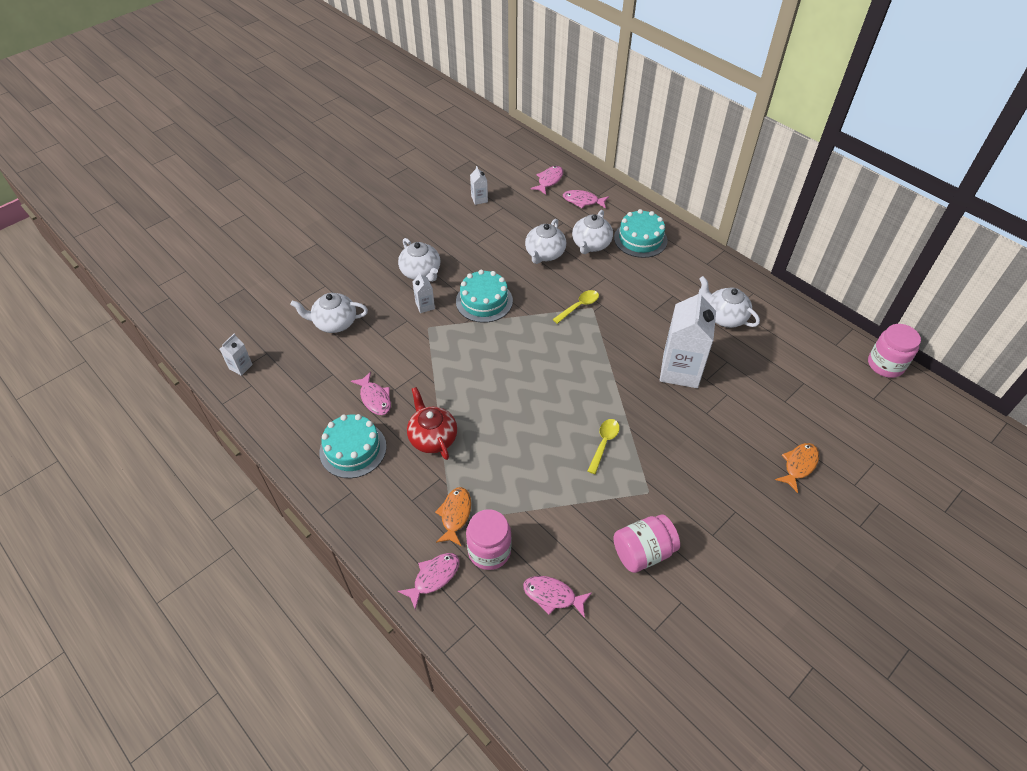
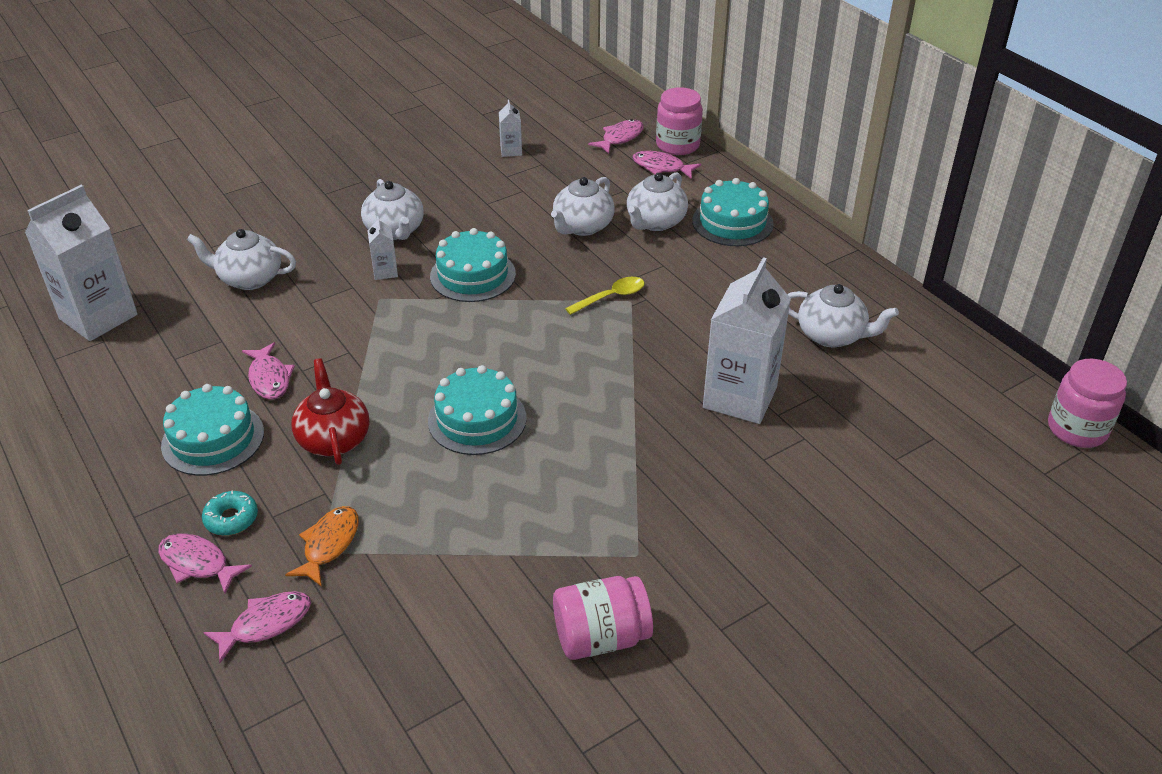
camera: 10 degrees right, 10 degrees down
(241, 367) = (98, 317): white carton -> white carton, size x2.28
(385, 506) = (231, 519): none -> turquoise donut
(489, 551) = (362, 600): pink jar -> pink jar (677, 145)
(520, 410) = (477, 419): none -> turquoise cake
(552, 596) = (437, 677): pink fish -> pink fish (197, 563)
(604, 443) = (589, 479): yellow spoon -> none
(724, 317) = (832, 335): white teapot -> white teapot turned 150 degrees clockwise
(799, 465) = (893, 550): orange fish -> none

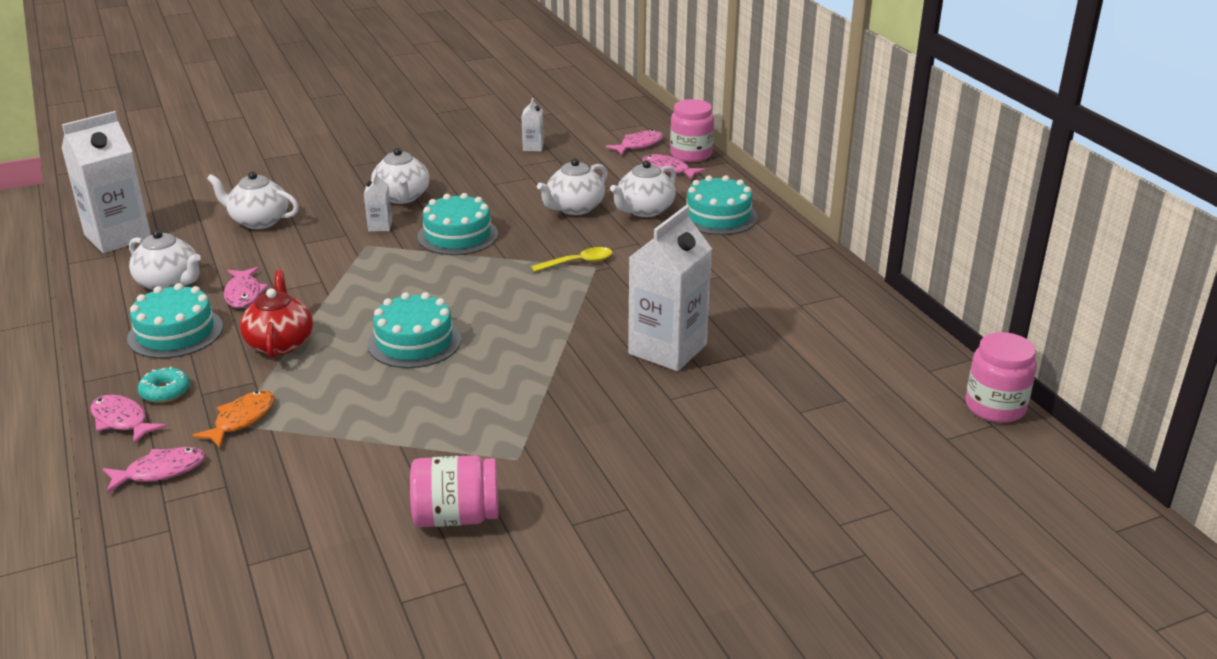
camera: 10 degrees right, 10 degrees down
(832, 335) = (777, 310): white teapot -> white teapot (169, 283)

